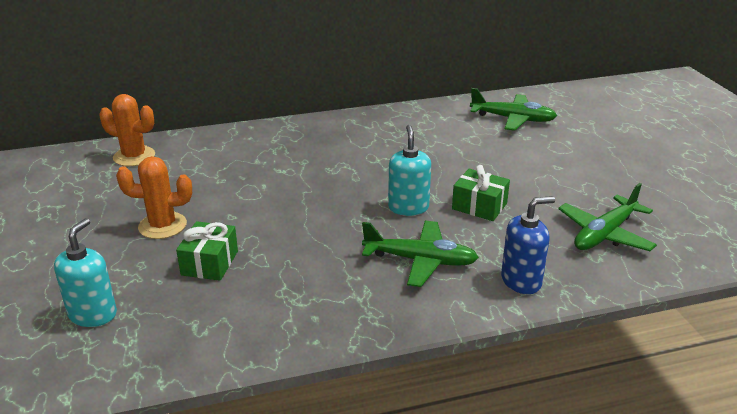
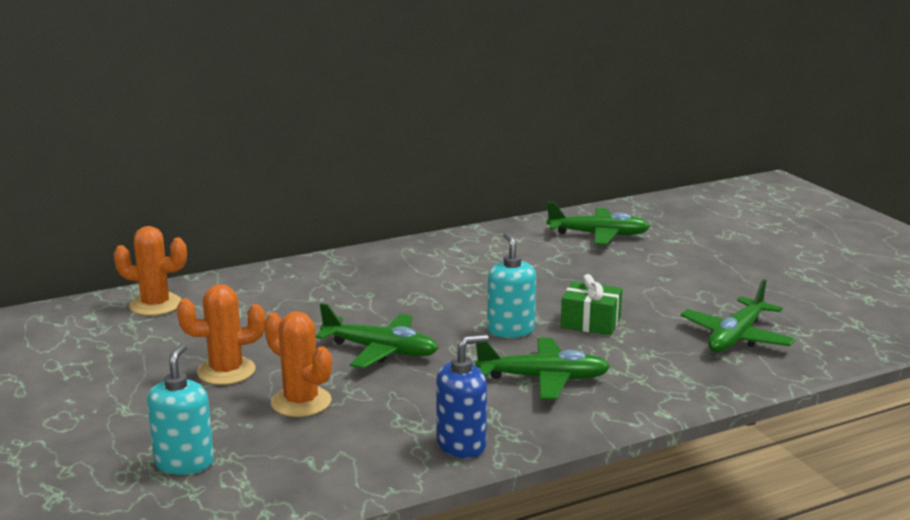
camera: 10 degrees left, 10 degrees down
(209, 263) = (301, 402): green gift -> orange cactus
(293, 218) = (380, 351): none -> green plane
(521, 281) = (661, 387): blue soap dispenser -> blue soap dispenser (461, 445)

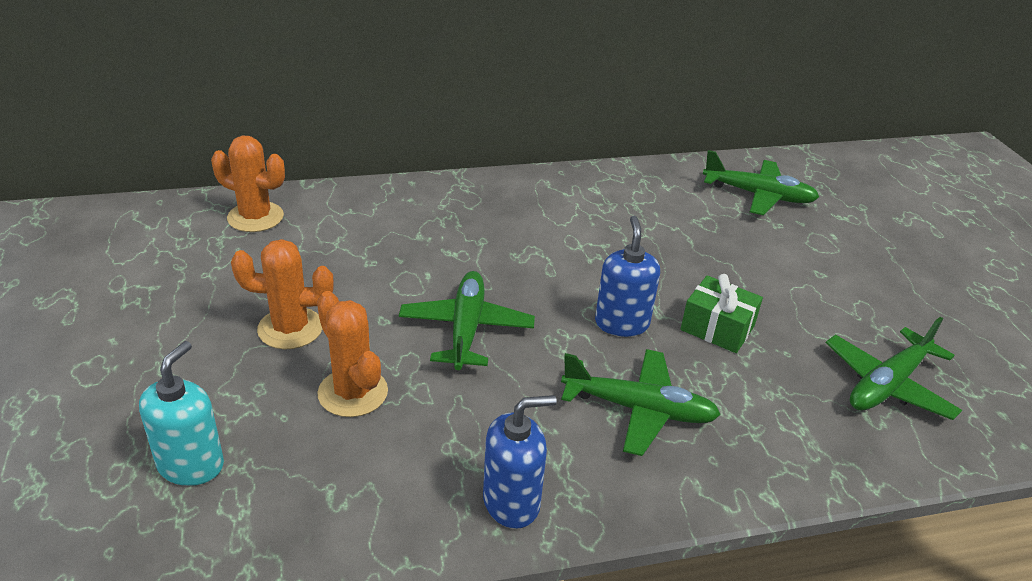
camera: 10 degrees right, 15 degrees up
(380, 351) = (466, 329): green plane -> green plane turned 120 degrees counterclockwise
(510, 330) = (621, 323): turquoise soap dispenser -> blue soap dispenser

